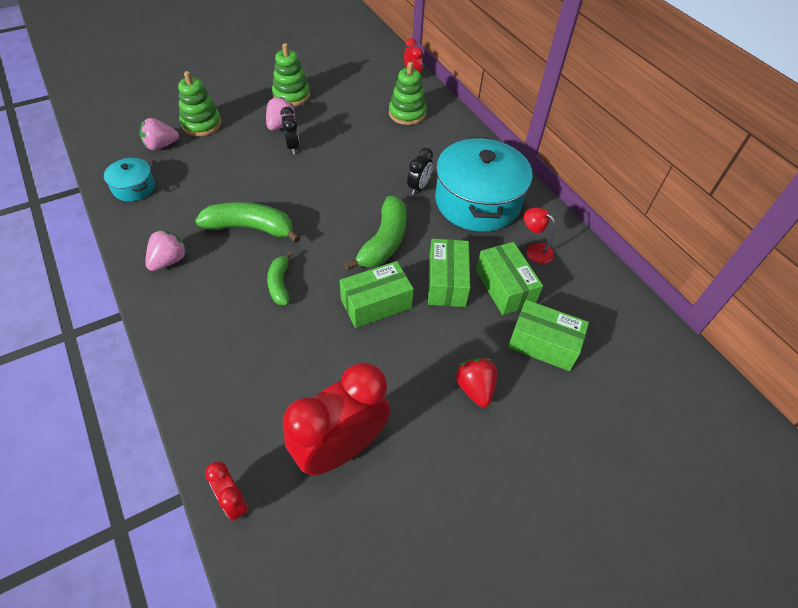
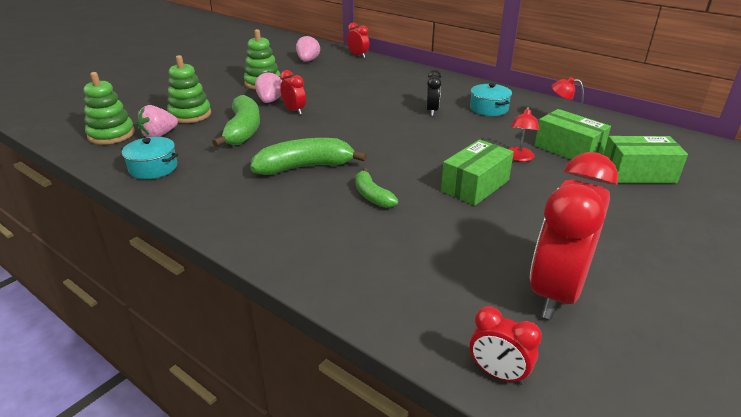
camera: 20 degrees left, 20 degrees down
(169, 261) = (240, 208): pink strawberry -> pink strawberry (308, 60)
(292, 147) = (294, 111): black clock -> red clock
(384, 242) = (439, 147): green banana -> green banana (243, 130)
(407, 113) = (376, 75): green stacking toy -> green stacking toy (111, 134)
(446, 282) = (519, 158): green box -> red lamp
(475, 388) = (620, 214): red strawberry -> none
(477, 202) = (489, 109): turquoise pot -> turquoise pot, size x0.47

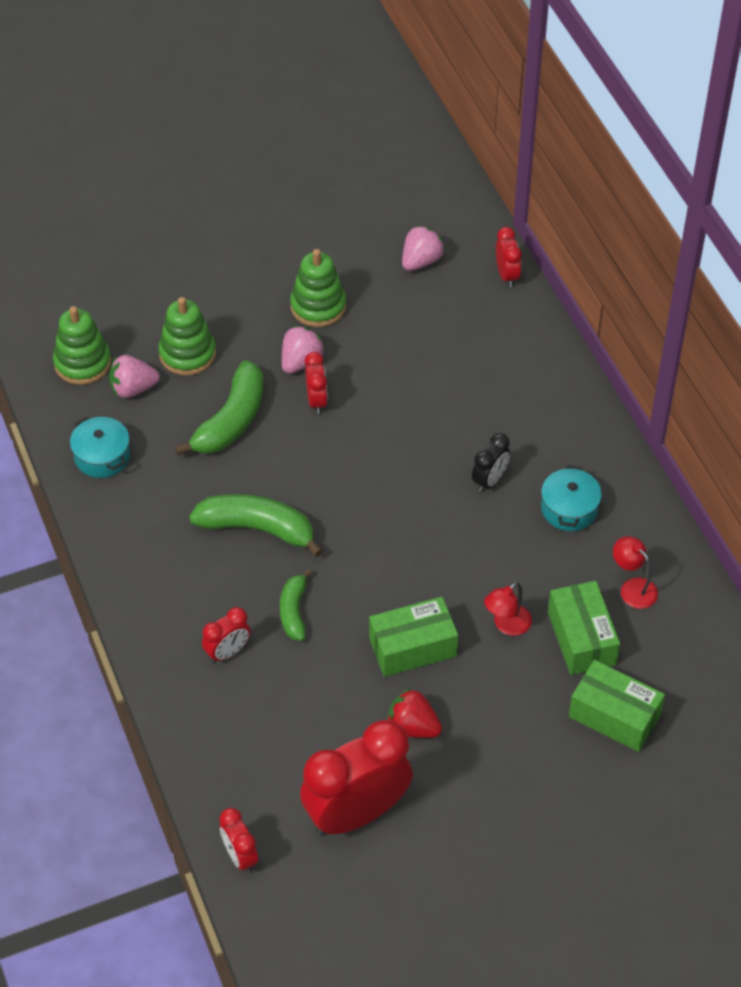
camera: 30 degrees right, 20 degrees up
(342, 233) = (227, 652): none -> red clock
(528, 224) = (412, 727): none -> red strawberry

